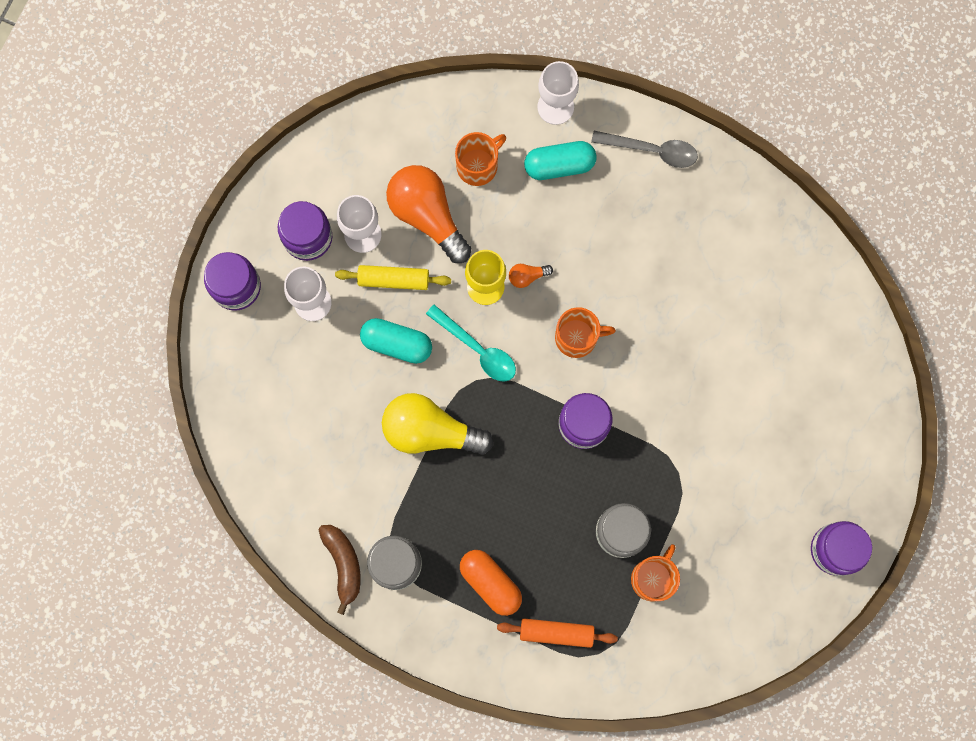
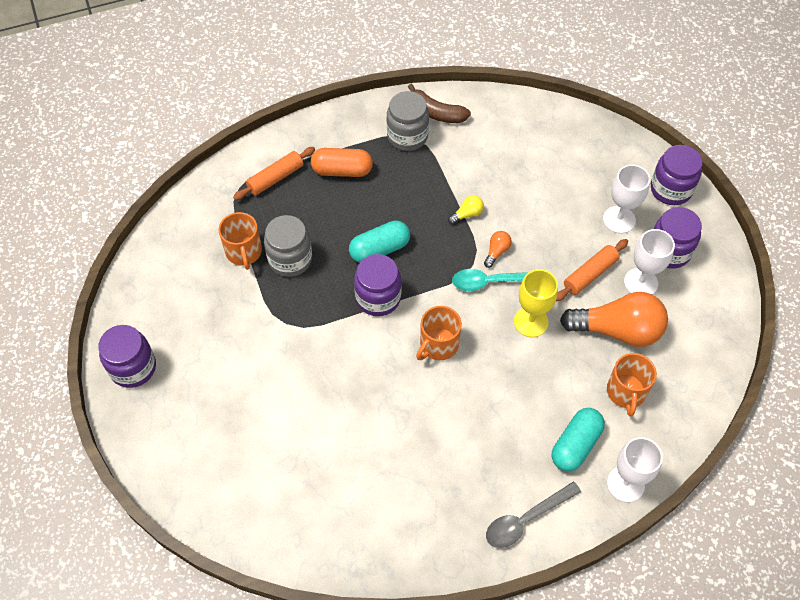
camera: 135 degrees right, 20 degrees down
(393, 279) = (590, 274): yellow rolling pin -> orange rolling pin
(397, 344) = (543, 241): turquoise capsule -> turquoise capsule (379, 249)
(430, 431) = (467, 214): yellow light bulb -> yellow light bulb, size x0.42
(527, 276) = (512, 352): orange light bulb -> orange light bulb (496, 252)

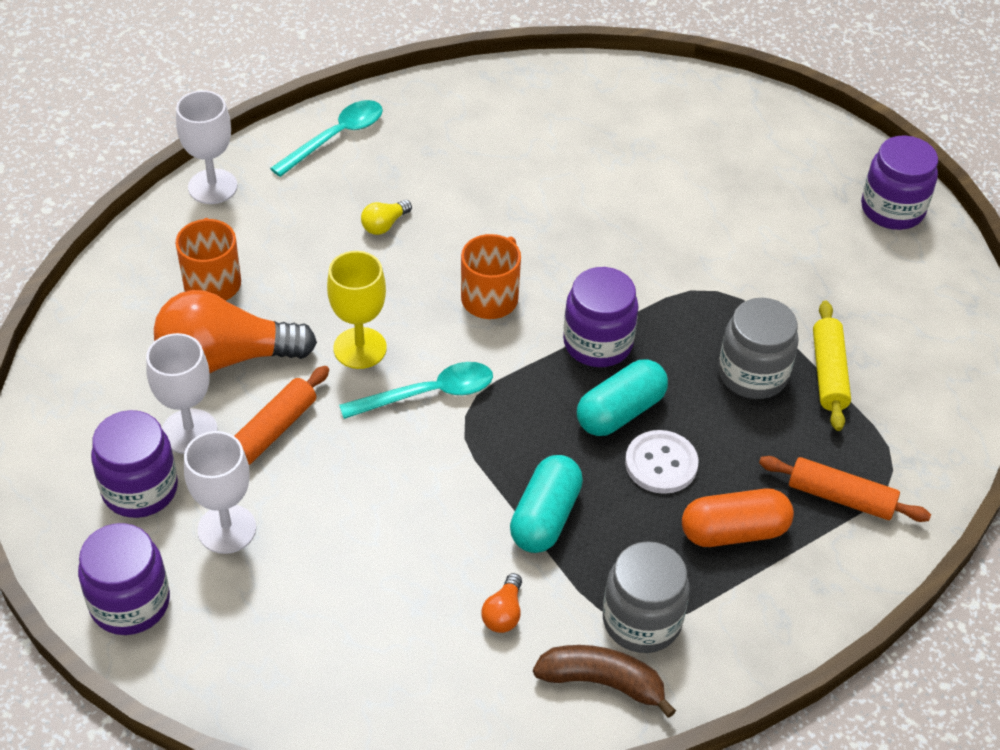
camera: 165 degrees right, 10 degrees down
(244, 252) = (828, 373): orange mug -> yellow rolling pin
(275, 178) = (841, 497): orange rolling pin -> orange rolling pin turned 75 degrees clockwise
(367, 214) = (661, 463): none -> white button
(467, 214) = (493, 492): yellow light bulb -> yellow light bulb (384, 225)
(496, 252) = (430, 440): orange light bulb -> orange light bulb (503, 613)
(526, 519) = (336, 137): grey spoon -> turquoise spoon
(575, 445) = (280, 215): turquoise capsule -> turquoise capsule (545, 517)

